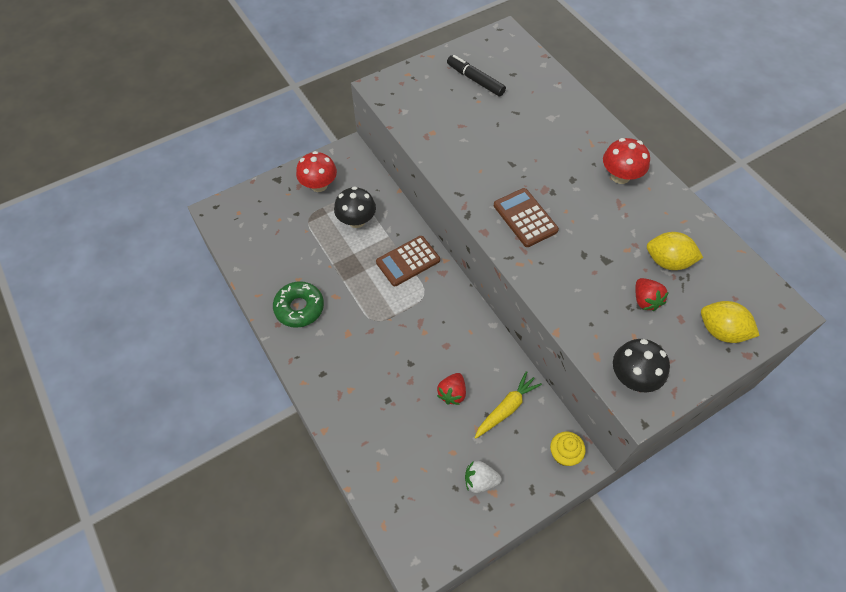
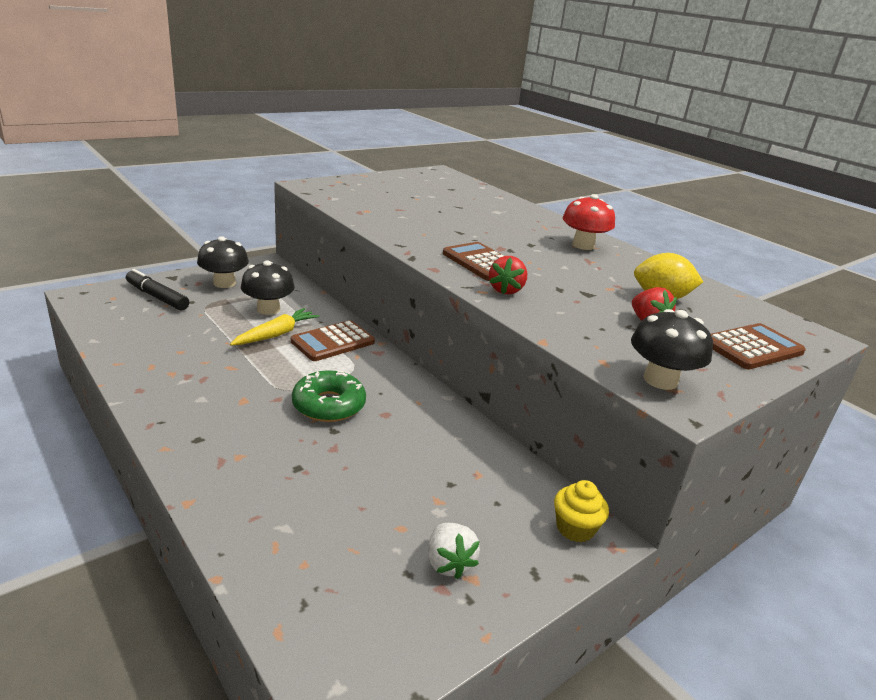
camera: 10 degrees left, 30 degrees down
(299, 308) = (176, 376): green donut -> green donut (329, 405)
(319, 185) = (224, 283): red mushroom -> black mushroom
(452, 393) = (396, 461): red strawberry -> red strawberry (506, 290)
(475, 80) = (412, 189): black marker -> black marker (157, 297)
(480, 481) = (448, 563): white strawberry -> white strawberry turned 105 degrees counterclockwise
(506, 408) = (478, 477): yellow carrot -> yellow carrot (276, 334)
(721, 331) = (752, 348): yellow lemon -> brown calculator

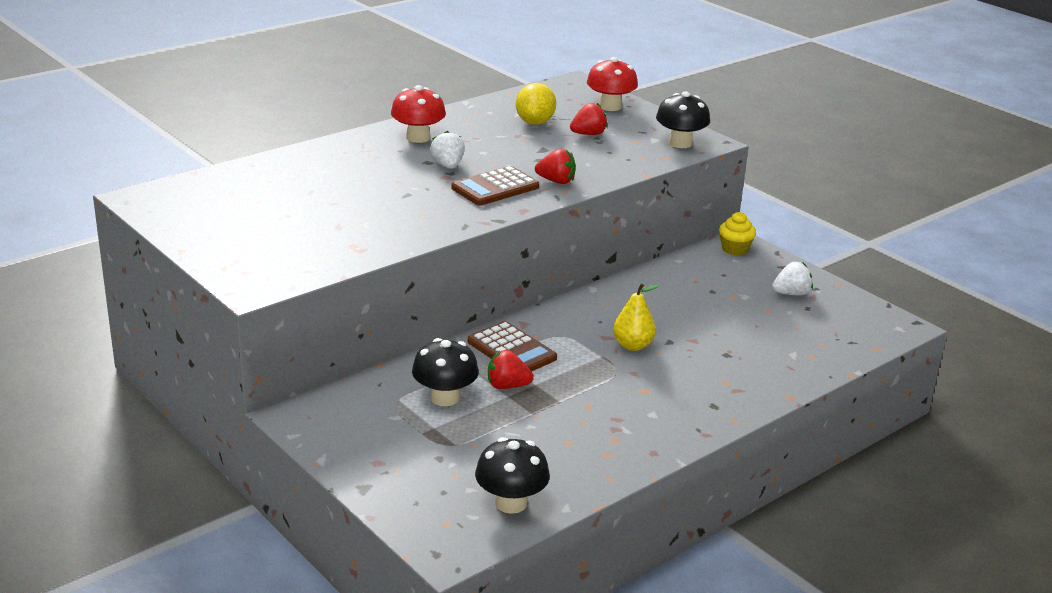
camera: 90 degrees left, 0 degrees up
(157, 297) = (434, 486): black marker -> none
(224, 283) = (374, 440): black mushroom -> black mushroom (511, 503)
(276, 334) = (507, 386): yellow carrot -> red strawberry
(329, 405) = (632, 345): green donut -> yellow pear
(525, 250) = (448, 166): none -> white strawberry
(752, 348) = (610, 106): brown calculator -> red mushroom

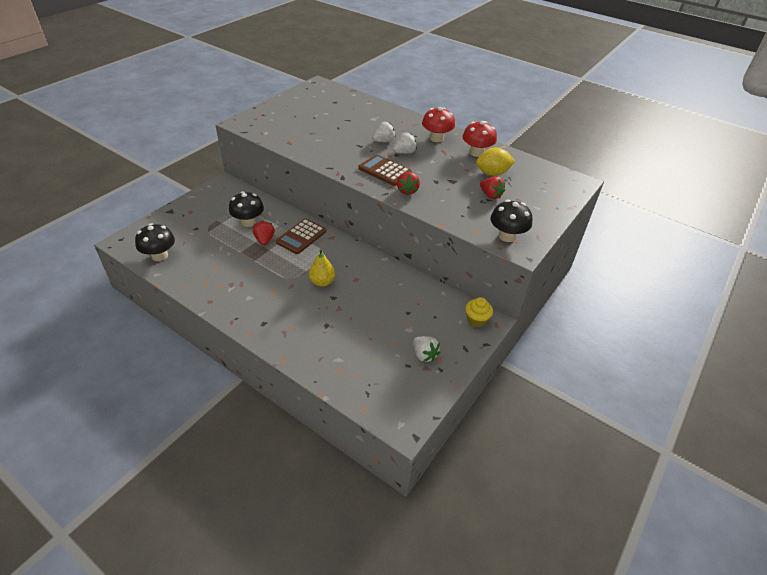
camera: 75 degrees right, 15 degrees up
(404, 175) = (384, 141): none -> white strawberry
(610, 106) = (547, 200): red mushroom -> red mushroom (476, 152)

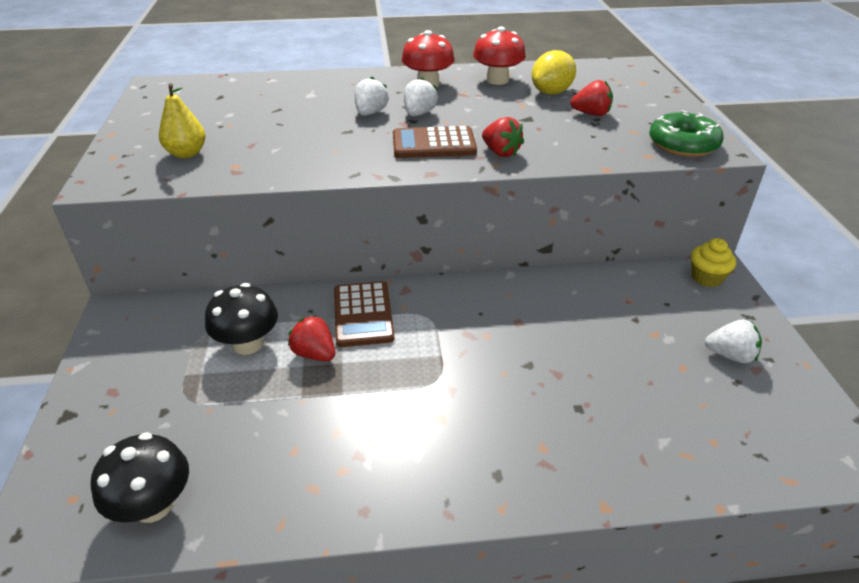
camera: 40 degrees left, 5 degrees down
(322, 282) = (484, 355): yellow pear -> yellow pear (186, 153)
(507, 236) = (683, 144): black mushroom -> green donut

